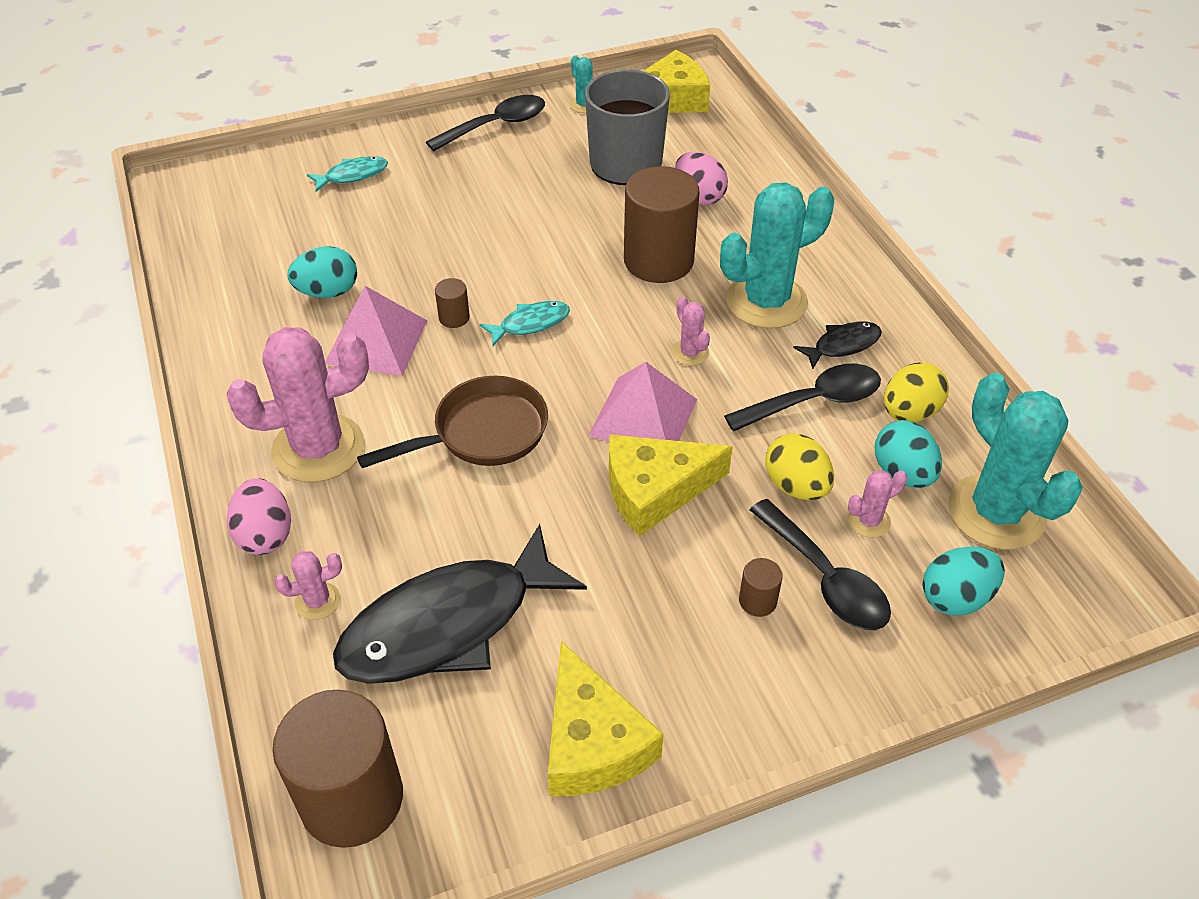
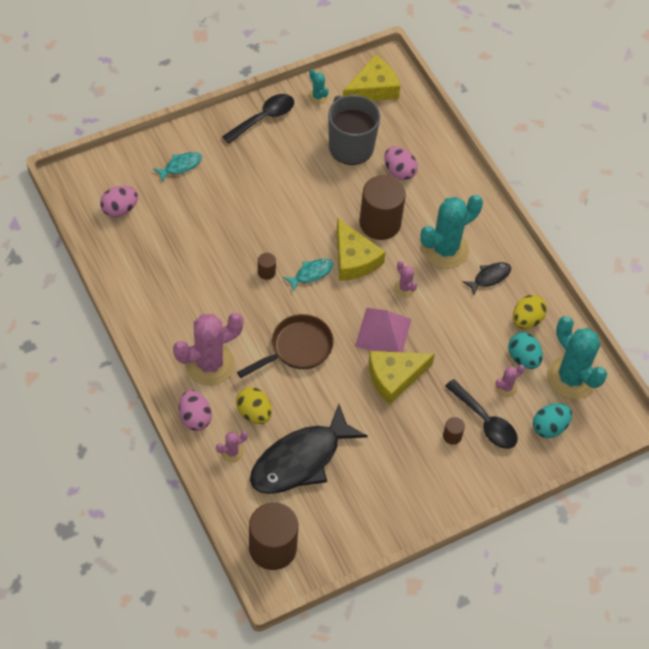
camera: 10 degrees left, 10 degrees up
(239, 223) = (120, 209): none -> pink egg
(328, 292) = (188, 258): turquoise egg -> none
(376, 342) = (225, 292): pink pyramid -> none
(592, 742) = (379, 513): yellow cheese -> yellow cheese (354, 259)
(796, 486) = (468, 370): yellow egg -> yellow egg (254, 413)
(814, 401) = (475, 316): black spoon -> none

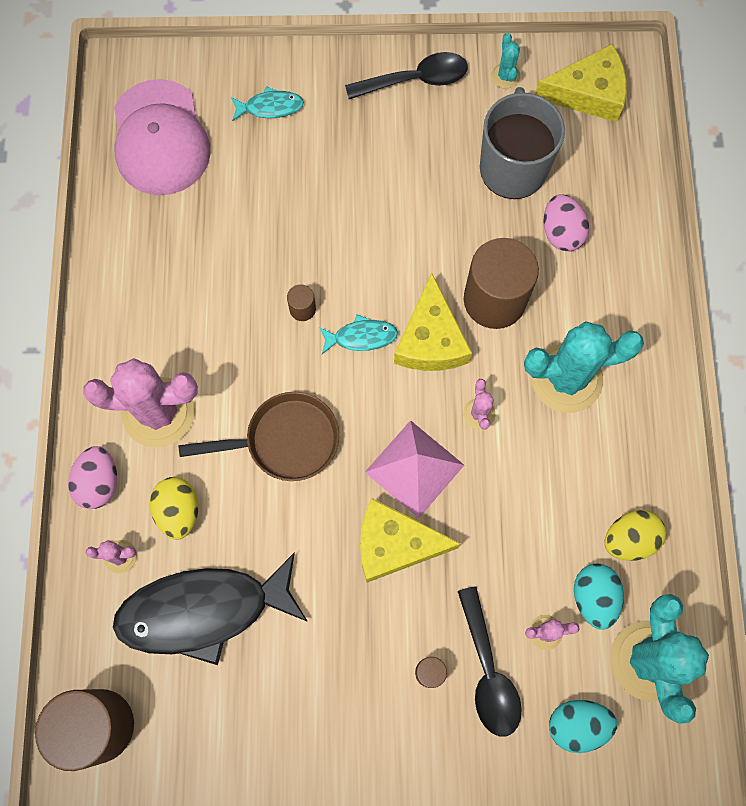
camera: 30 degrees right, 15 degrees up
(120, 209) = (160, 138): pink egg -> pink cap
(489, 277) = (608, 449): black fish -> none

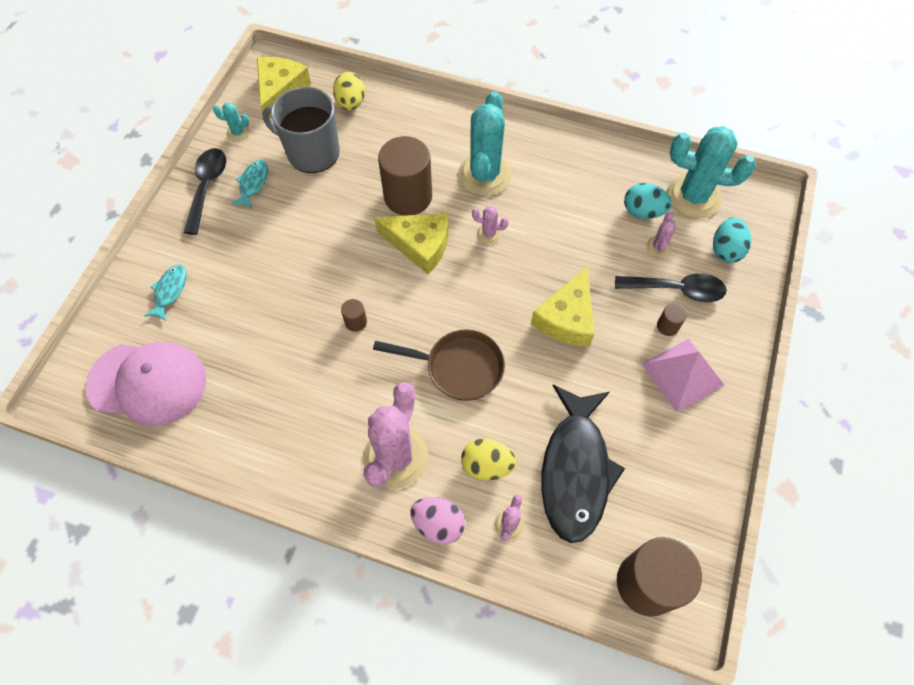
camera: 70 degrees left, 10 degrees down
(285, 440) = (458, 367): brown pan -> brown pan turned 90 degrees clockwise
(361, 337) = (397, 289): turquoise fish -> turquoise fish (253, 184)
(414, 468) = (514, 287): pink pyramid -> pink pyramid (682, 374)
(561, 233) = (376, 141): pink egg -> none
(629, 539) = (610, 179): yellow egg -> yellow egg (351, 103)

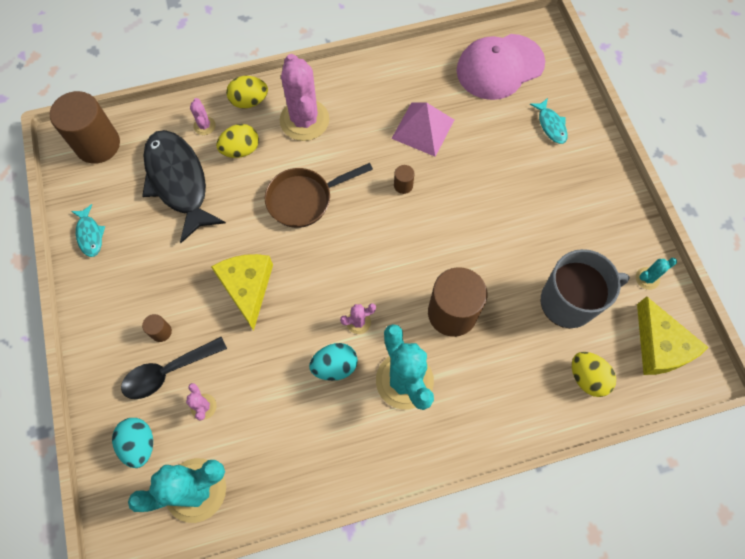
camera: 145 degrees right, 5 degrees up
(207, 187) = (615, 214): black spoon -> none
(253, 184) = (584, 241): turquoise fish -> turquoise fish (90, 235)
(420, 245) = (406, 275): yellow cheese -> none
(438, 524) = (249, 101): pink egg -> yellow egg
(643, 211) = (236, 437): turquoise egg -> turquoise egg (335, 366)
(682, 374) = (131, 297): pink pyramid -> pink pyramid (423, 129)

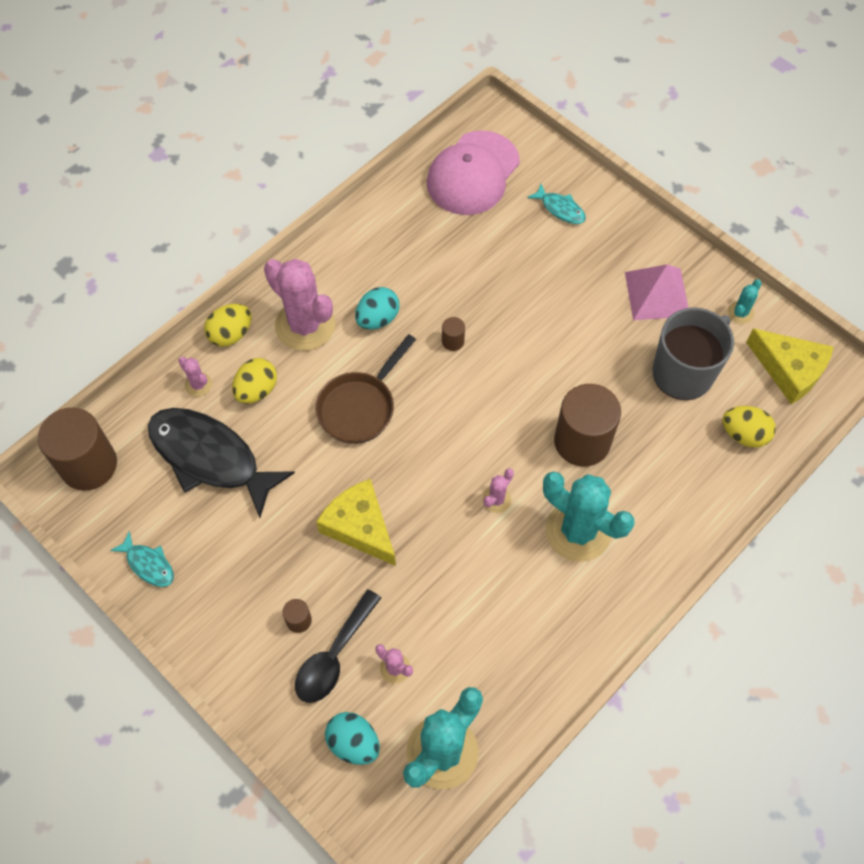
camera: 30 degrees left, 5 degrees down
(335, 366) = (501, 555): turquoise egg -> turquoise egg (377, 319)
(423, 129) = (435, 274): pink pyramid -> pink pyramid (657, 294)

